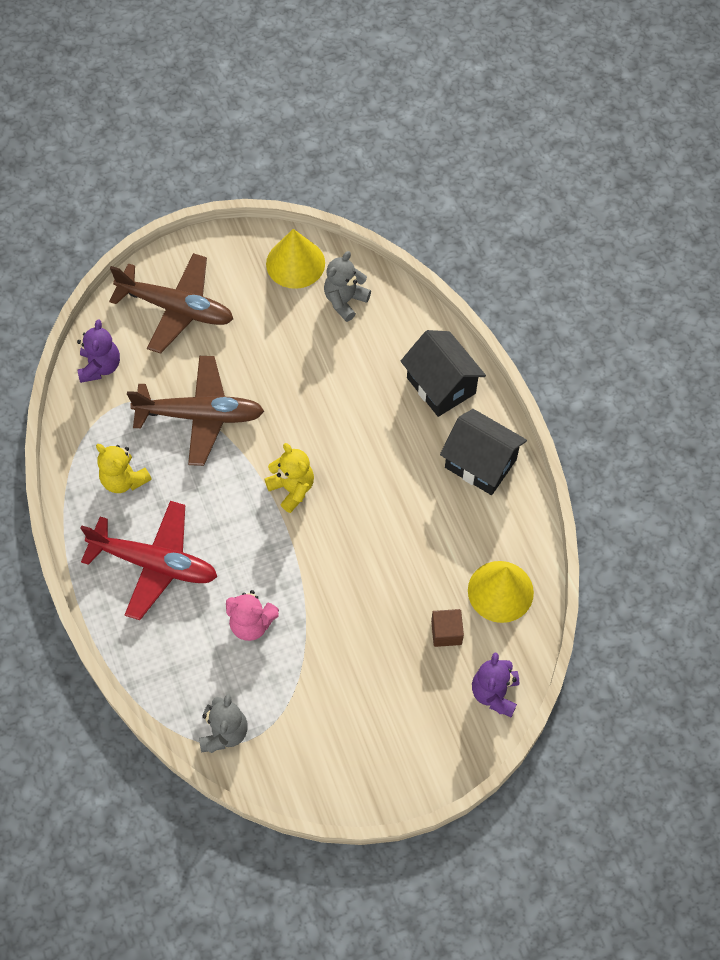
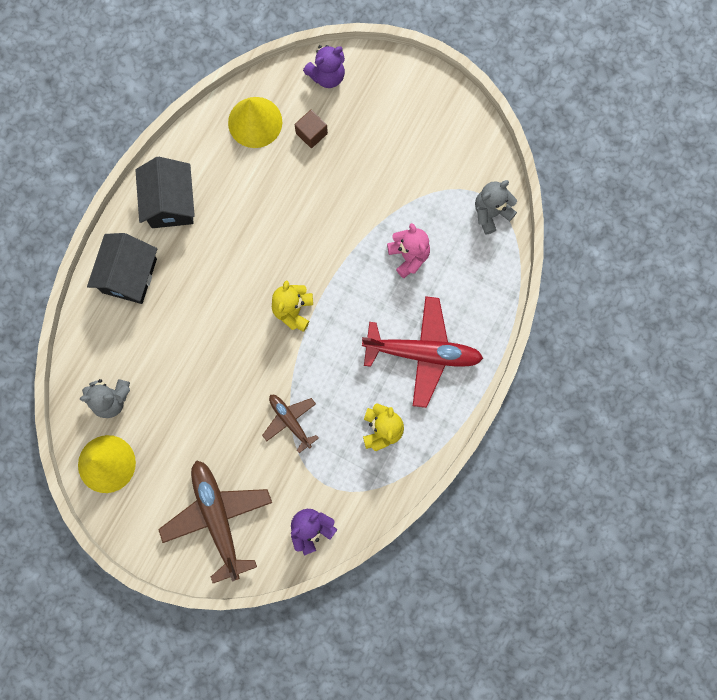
camera: 130 degrees left, 15 degrees up
(154, 564) = (423, 353): red plane -> red plane turned 120 degrees clockwise
(200, 415) = (290, 421): brown plane -> brown plane, size x0.55

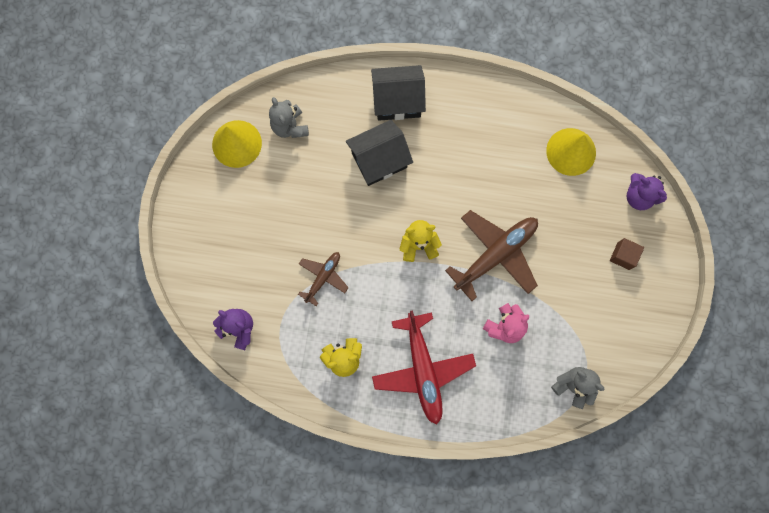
camera: 70 degrees right, 0 degrees up
(170, 203) = (472, 110): black house -> black house (379, 160)
(217, 518) = (222, 248): brown plane -> brown plane (496, 254)
(311, 133) = (581, 202): brown cube -> brown cube (623, 256)

